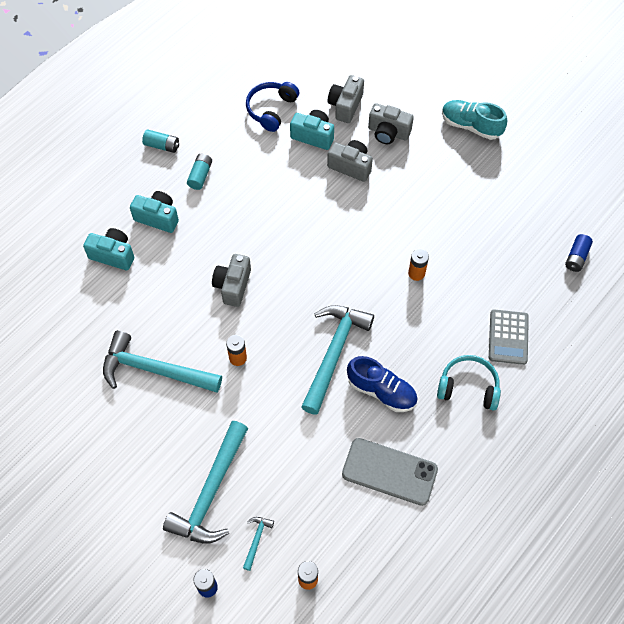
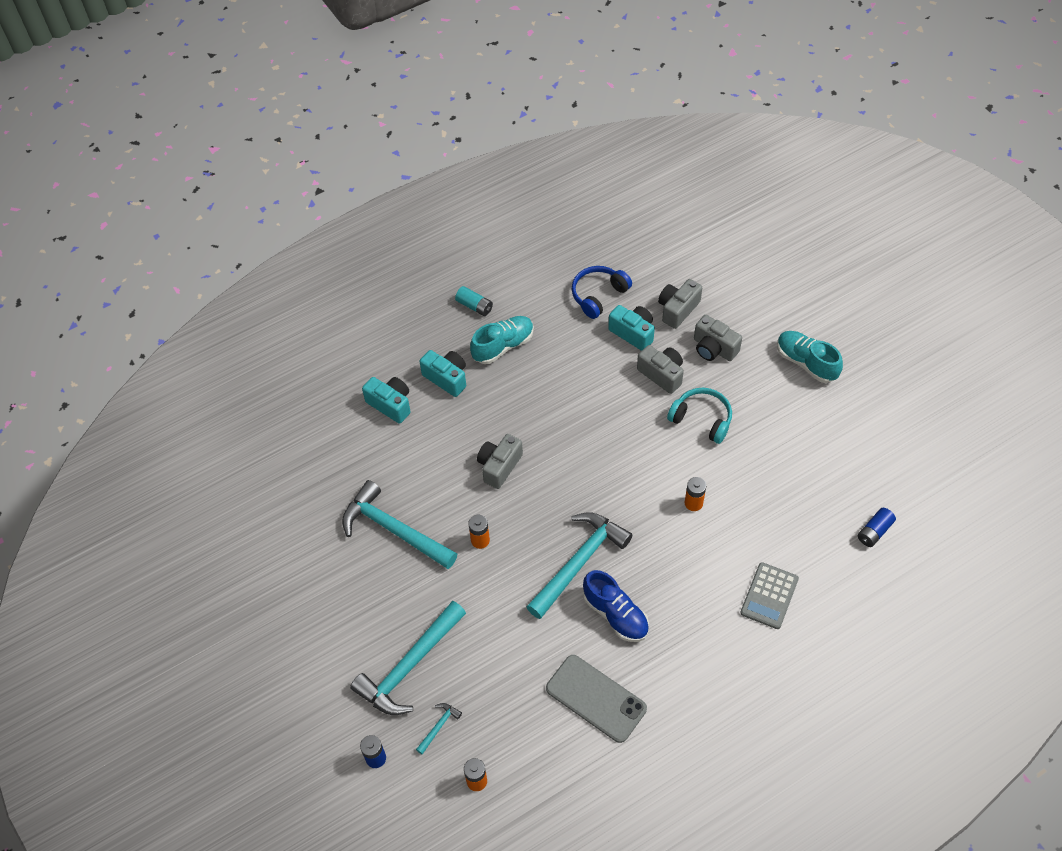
camera: 20 degrees right, 5 degrees down
(200, 175) = (503, 346): turquoise battery -> turquoise shoe
(468, 387) = (708, 636): turquoise headphones -> turquoise headphones (702, 419)

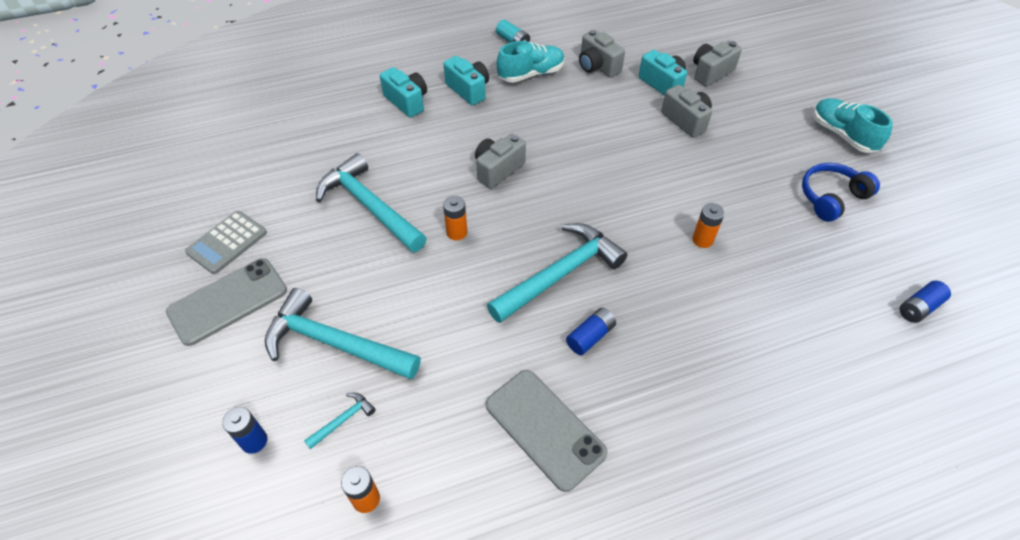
camera: 10 degrees right, 5 degrees down
(305, 648) = (228, 301): none -> grey phone
(410, 666) = (335, 343): turquoise hammer -> turquoise hammer turned 60 degrees clockwise
(598, 295) = (634, 51): blue headphones -> blue headphones (831, 197)
(615, 614) = (590, 336): blue shoe -> blue battery
(702, 419) = (723, 165): turquoise headphones -> none
(714, 348) = (744, 108): grey camera -> grey camera (597, 66)
(769, 596) = (782, 353): grey calculator -> grey calculator (227, 242)

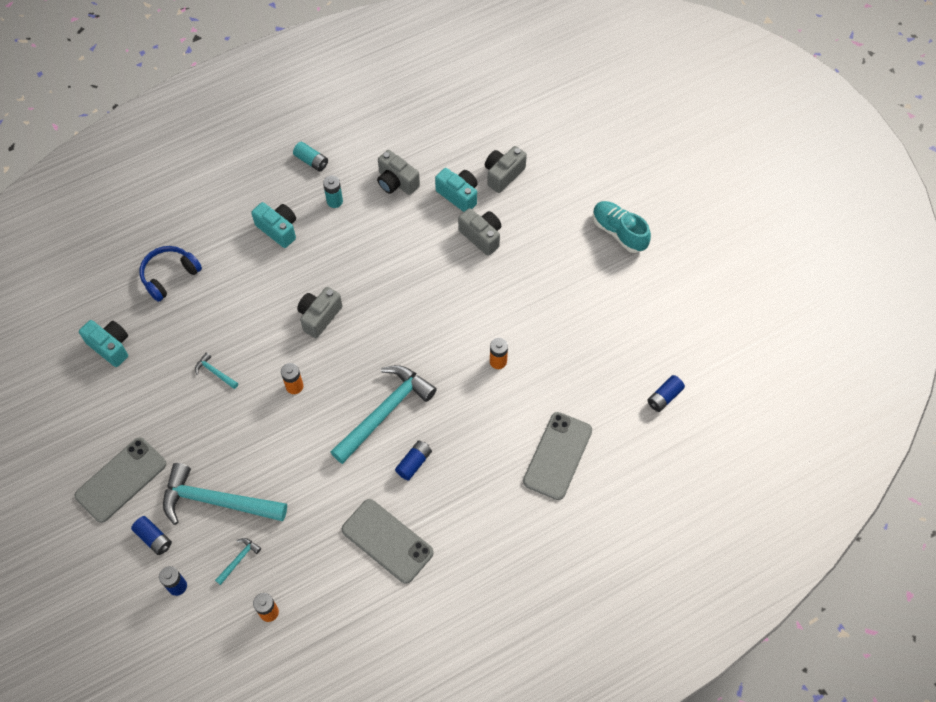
camera: 10 degrees left, 10 degrees up
(227, 242) = (102, 427): grey calculator -> none
(244, 375) = (154, 538): none -> blue battery
(370, 206) = (215, 372): turquoise hammer -> turquoise hammer, size x0.41
(407, 101) = (223, 252): turquoise camera -> turquoise camera (110, 346)
(531, 74) = (334, 201): turquoise shoe -> turquoise battery
(780, 356) = (557, 456): none -> grey phone
(831, 197) = (604, 302): blue headphones -> blue headphones (169, 275)

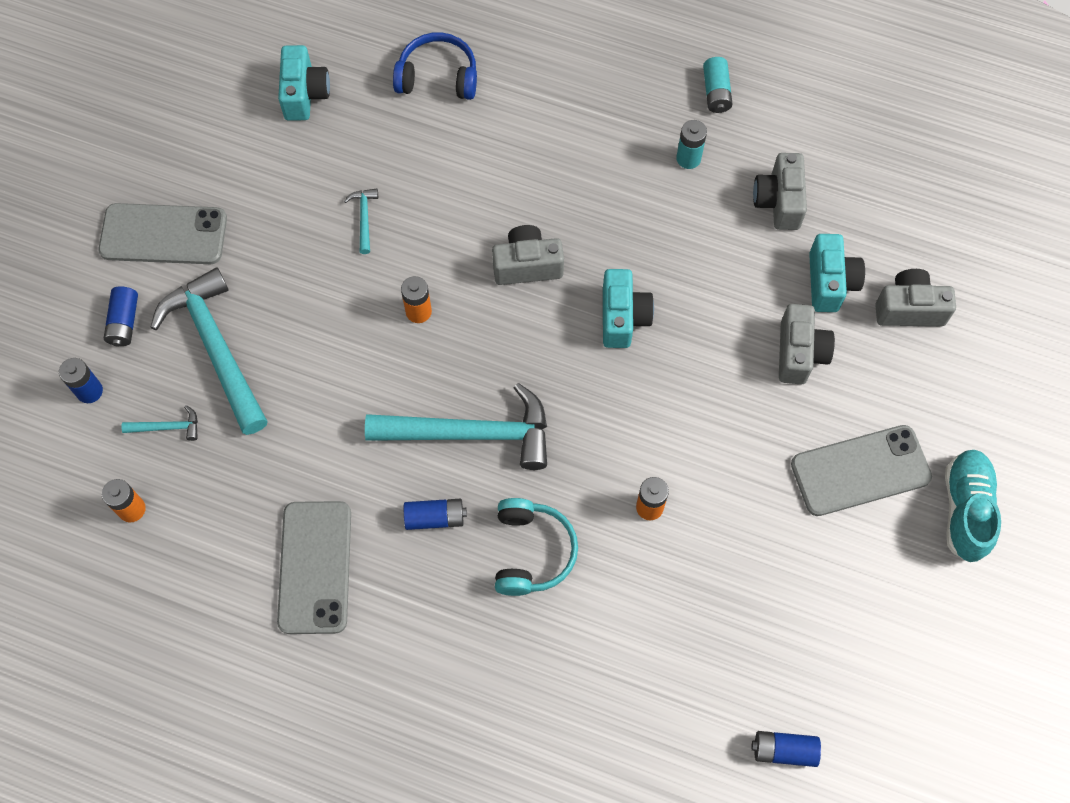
camera: 50 degrees right, 5 degrees up
(278, 229) = (596, 132): turquoise camera -> turquoise camera (623, 317)
(472, 431) = (532, 552): none -> turquoise headphones
(557, 456) = (587, 678): grey phone -> grey phone (860, 470)

